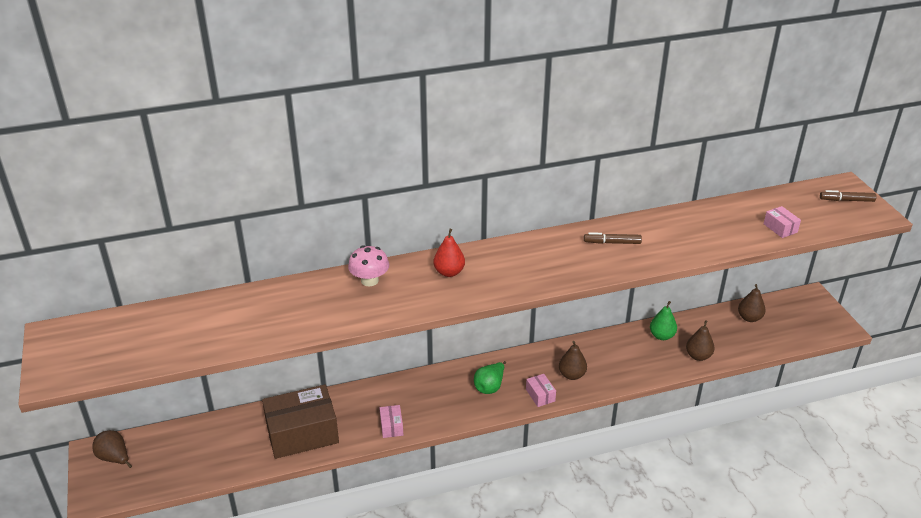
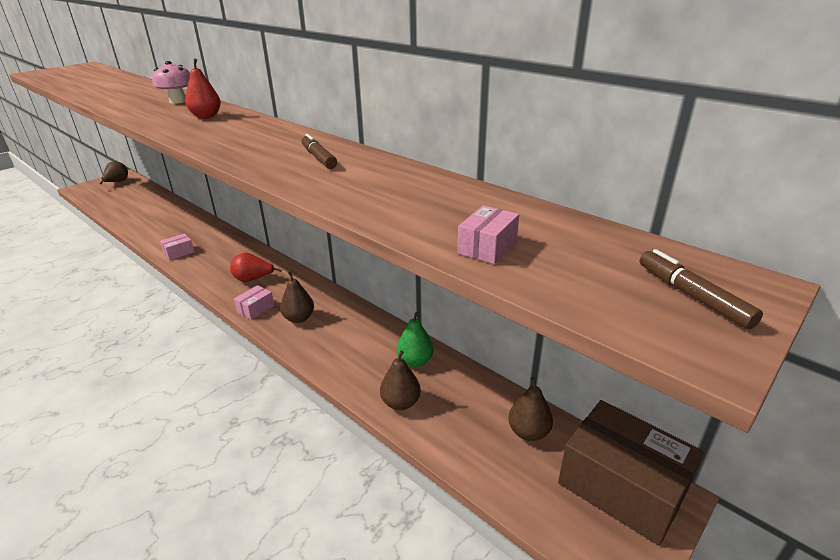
camera: 60 degrees right, 5 degrees down
(302, 433) = (158, 224): brown box -> brown box (622, 486)
(490, 387) = (253, 279): green pear -> red pear

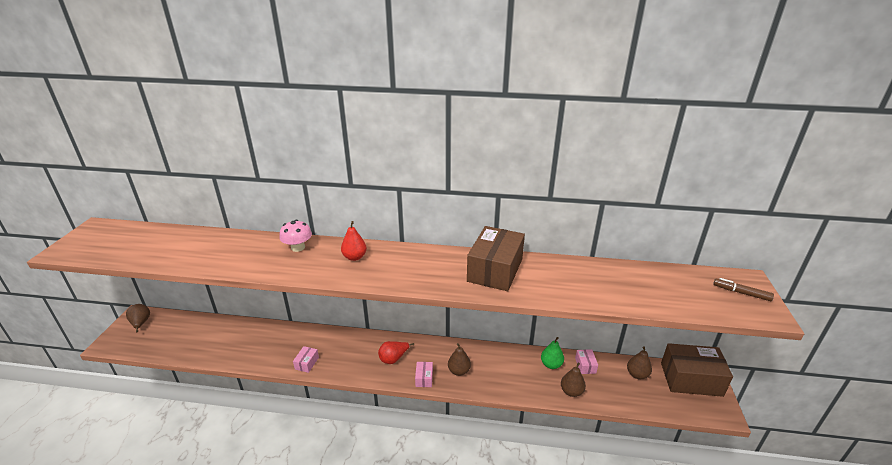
camera: 35 degrees left, 0 degrees up
(318, 158) = (495, 270): brown marker -> brown box
(487, 247) = (656, 299): pink box -> pink box (585, 365)

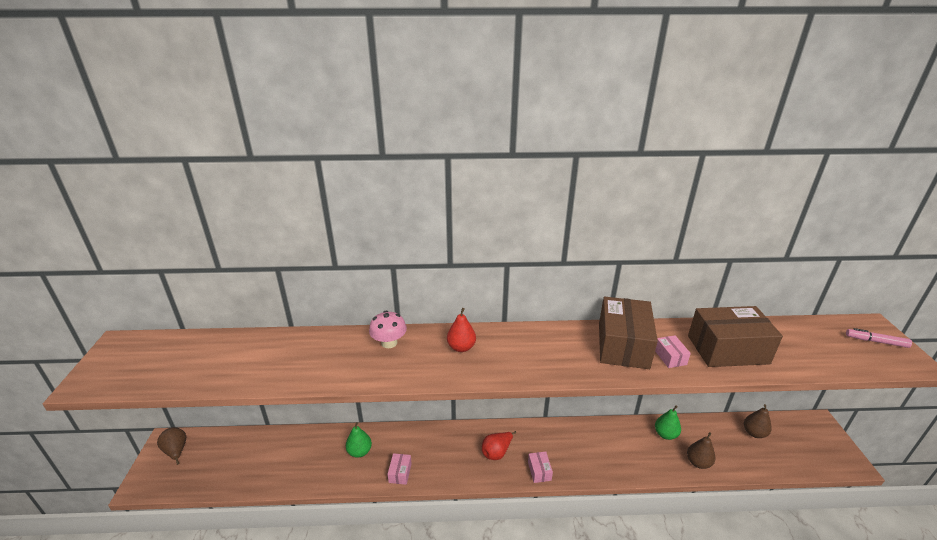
camera: 10 degrees left, 0 degrees up
(280, 343) = (359, 451): none -> green pear
(459, 371) = (573, 456): brown pear -> none
(585, 365) = (700, 430): pink box -> pink box (670, 357)
(691, 379) = (806, 430): brown box -> brown box (727, 349)
(741, 293) = (876, 341): brown marker -> pink marker

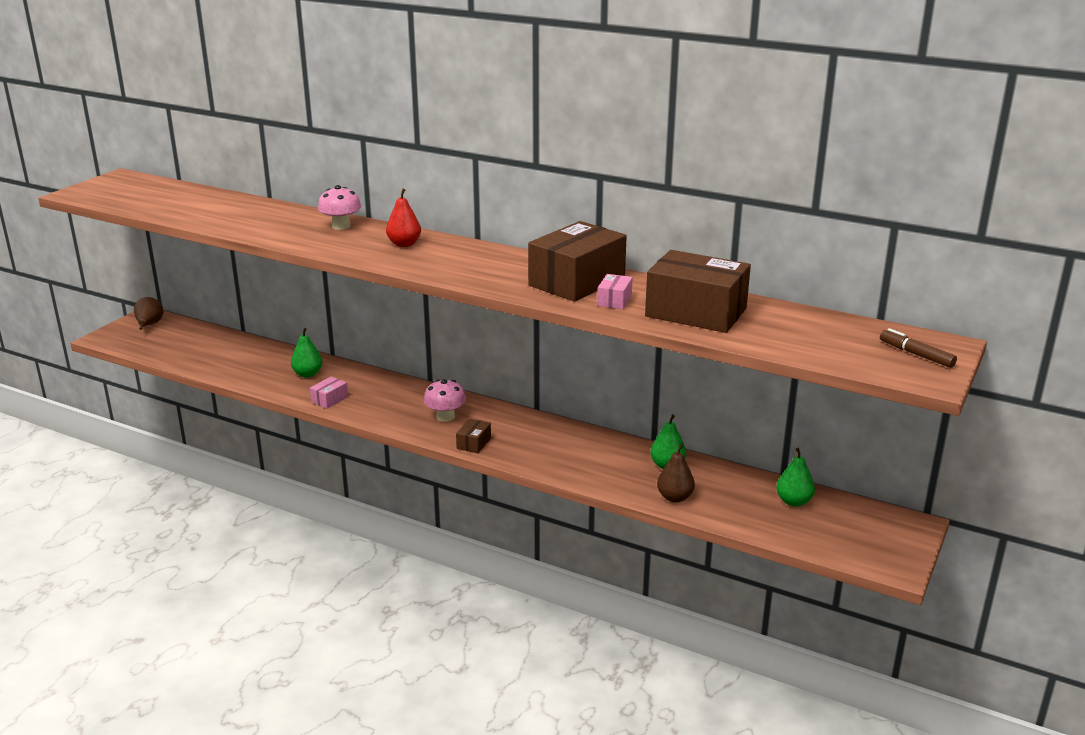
camera: 30 degrees right, 5 degrees down
(497, 452) = (445, 417): red pear -> pink mushroom
(539, 471) = (474, 443): pink box -> brown box
(754, 433) = (793, 501): brown pear -> green pear
(876, 341) = (916, 354): pink marker -> brown marker

